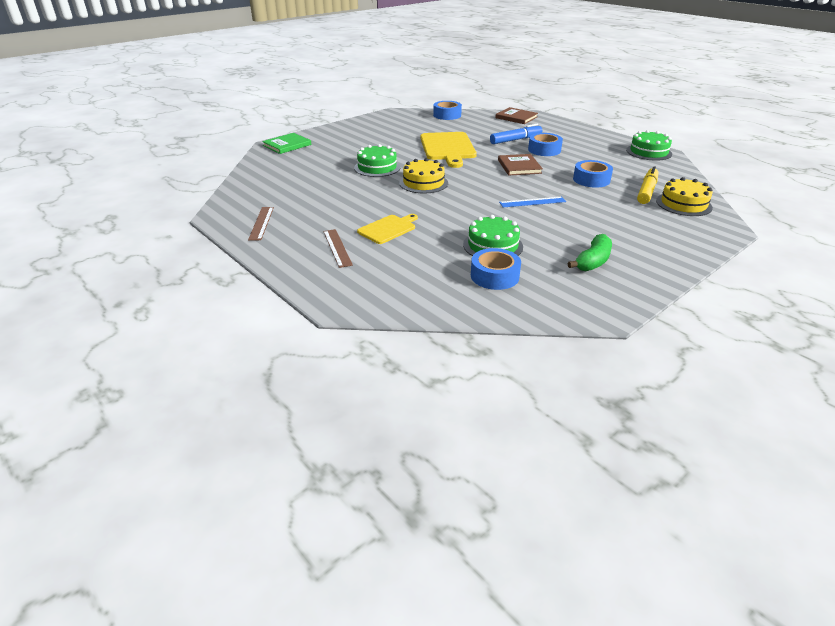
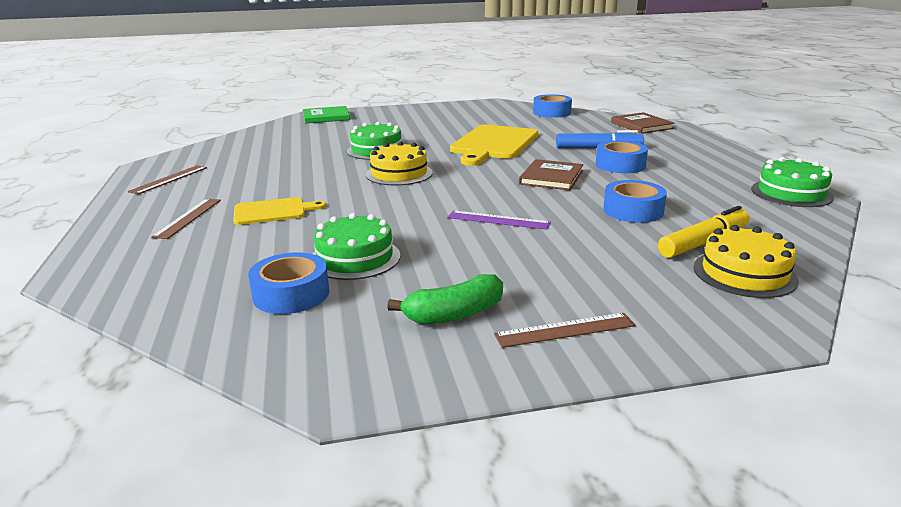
camera: 30 degrees right, 10 degrees down
(532, 202) = (498, 220): blue ruler -> purple ruler
(650, 254) = (565, 330): none -> brown ruler

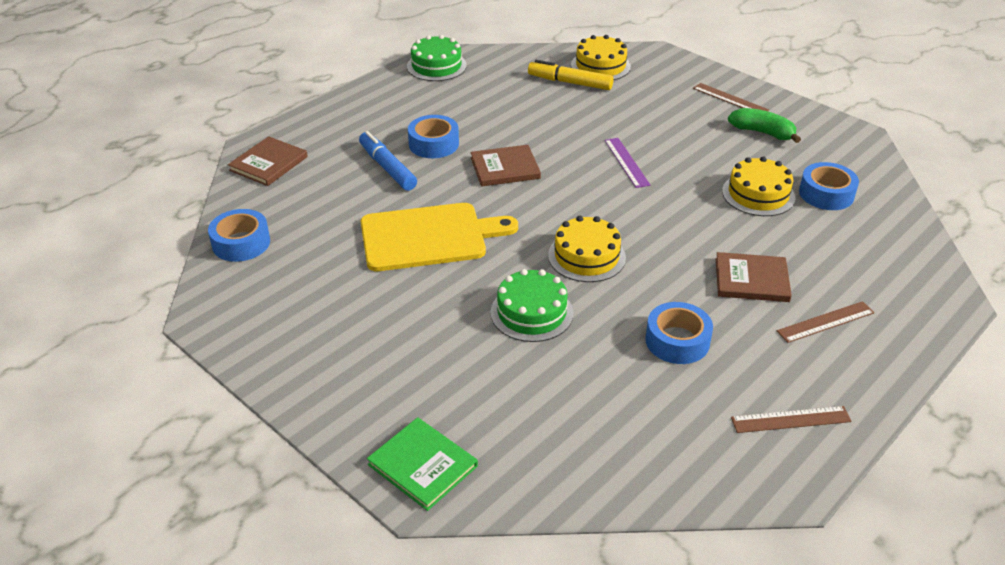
camera: 125 degrees left, 15 degrees up
(273, 211) = (751, 280): yellow cutting board -> brown book
(355, 258) = (758, 194): green cake -> yellow cake
(633, 210) = (542, 115): blue tape -> blue tape (677, 341)

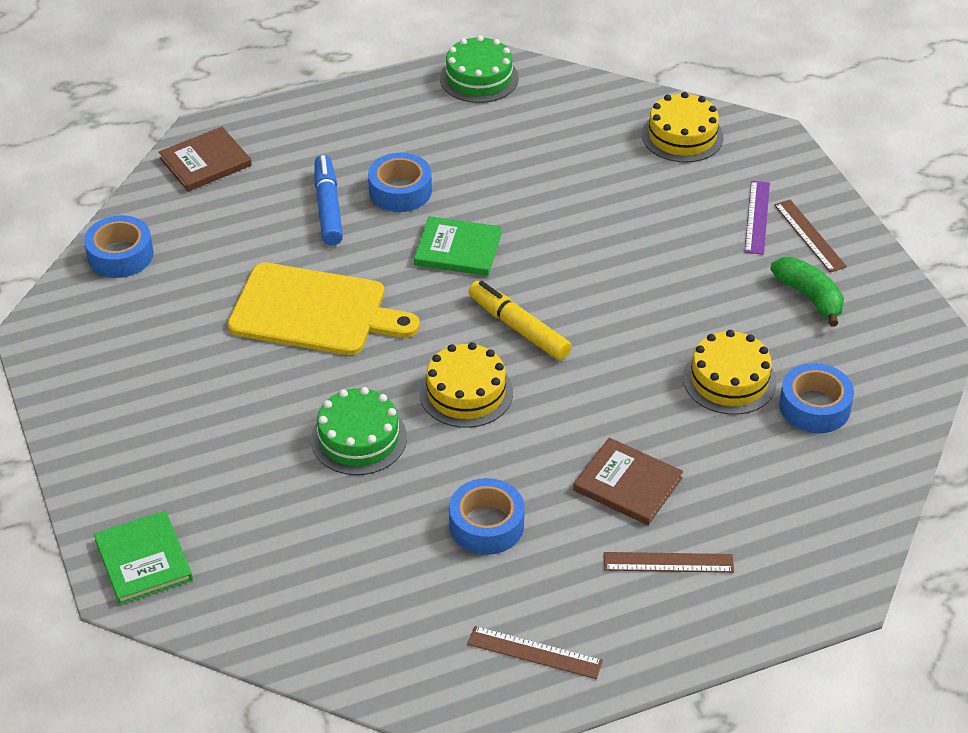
camera: 25 degrees right, 5 degrees up
(505, 168) = (458, 249): brown book -> green book
(570, 82) = (624, 150): yellow marker -> yellow marker (518, 328)
(626, 162) = (605, 286): purple ruler -> purple ruler (757, 217)

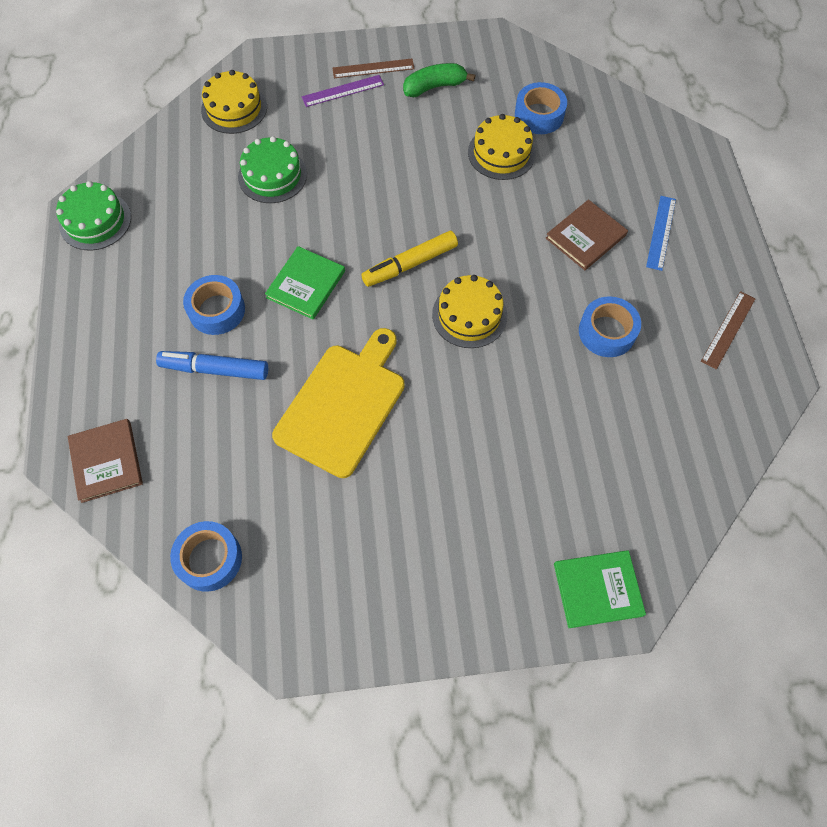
camera: 75 degrees left, 20 degrees up
(359, 438) = (499, 400): green cake -> green cake (272, 175)
(668, 563) = (661, 232): brown ruler -> blue ruler
(757, 217) = (343, 91): purple ruler -> purple ruler turned 45 degrees counterclockwise

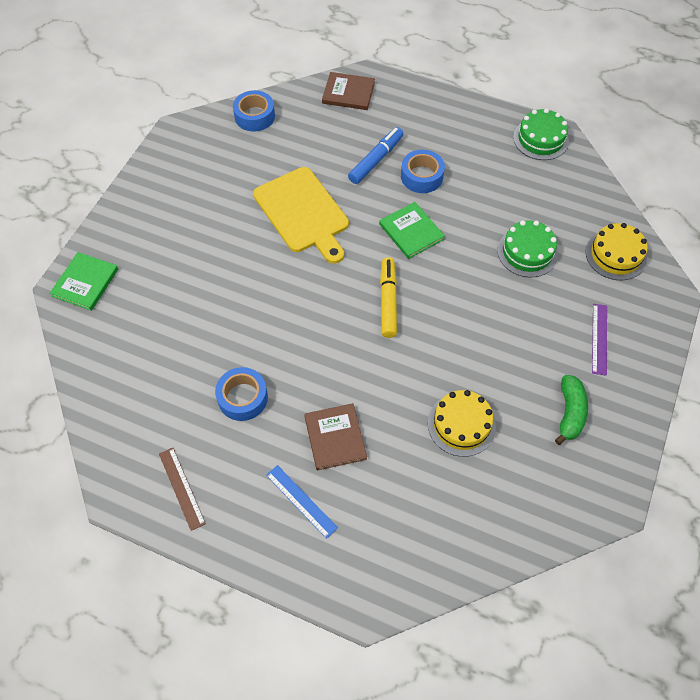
camera: 120 degrees right, 5 degrees down
(373, 68) = (617, 375): brown ruler -> none
(469, 315) = (319, 316): yellow cake -> none
(539, 115) = (489, 482): blue tape -> none

